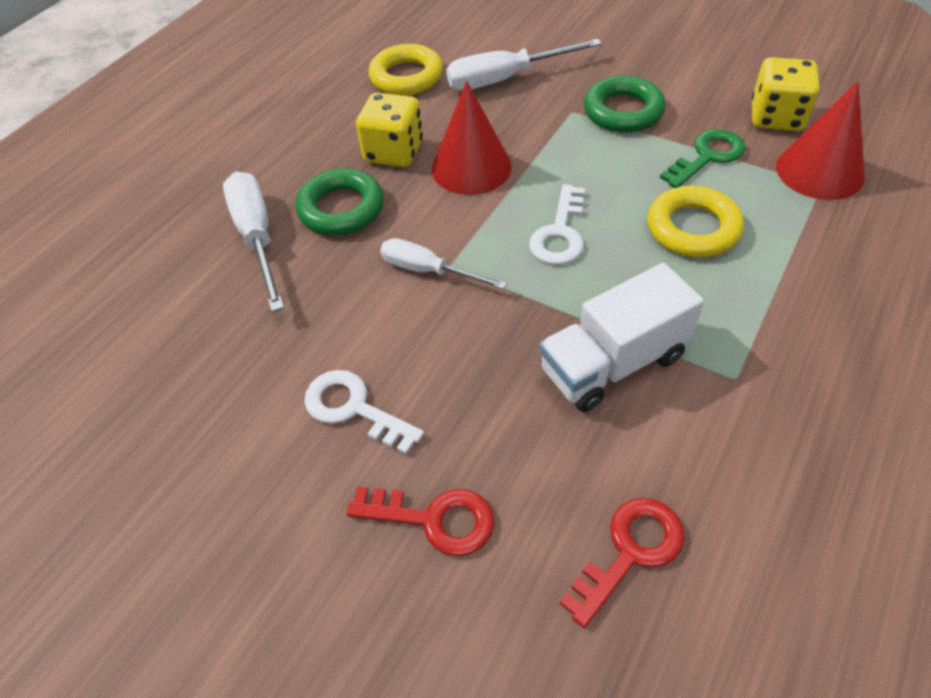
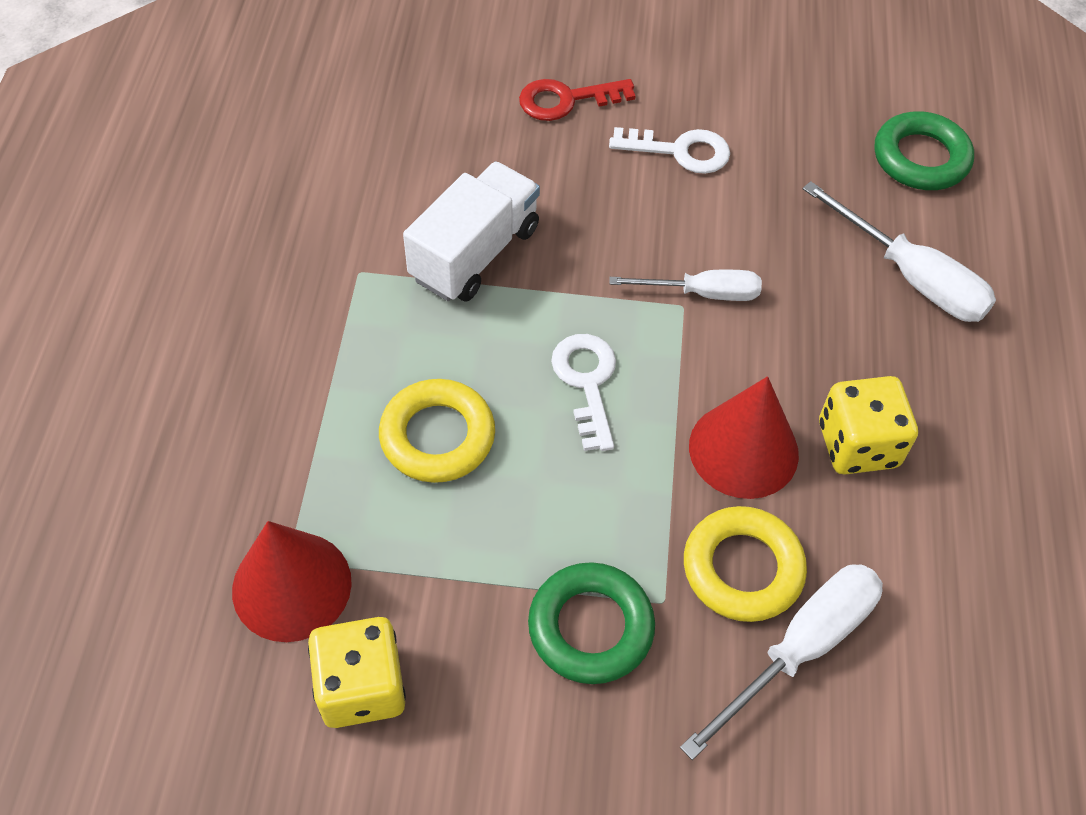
camera: 150 degrees right, 5 degrees up
(341, 208) = (852, 340): green ring -> green ring (920, 158)
(406, 77) = (952, 603): yellow ring -> yellow ring (742, 568)
(630, 551) = (414, 122): red key -> none
(708, 156) = (445, 567): green key -> none

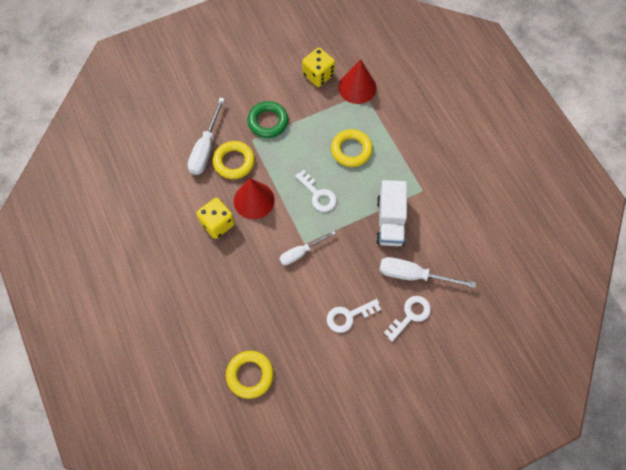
camera: 150 degrees right, 10 degrees up
(566, 100) = (410, 315): red key -> white key
(911, 277) = (228, 307): white screwdriver -> white screwdriver (413, 275)
(920, 158) = (250, 375): green ring -> yellow ring

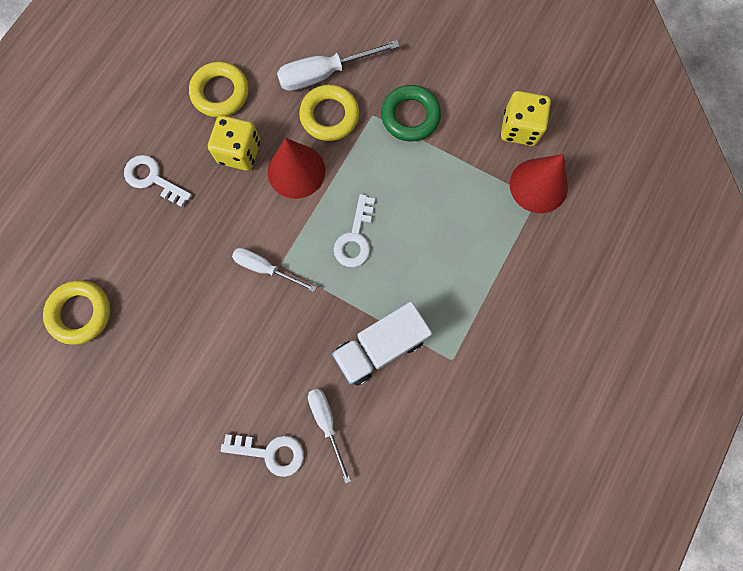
camera: 55 degrees right, 10 degrees up
(348, 316) = (221, 377): white key -> white key (152, 178)
(351, 150) = (444, 236): yellow ring -> yellow ring (220, 93)
(413, 275) = (327, 422): white screwdriver -> white screwdriver, size x0.66

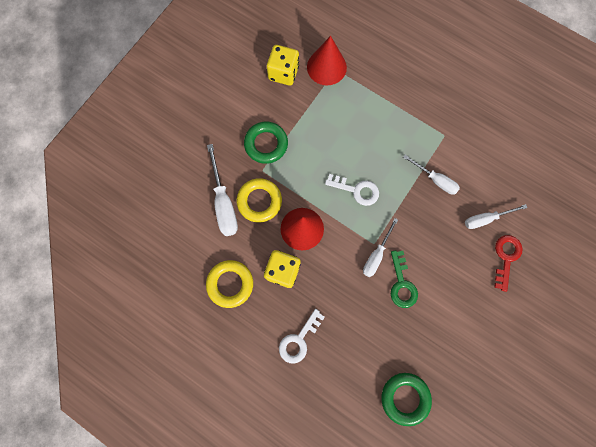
camera: 85 degrees left, 0 degrees up
(81, 313) = (405, 397): yellow ring -> green ring
(227, 304) = (401, 284): none -> green key
(271, 452) = (506, 257): white key -> red key
(380, 347) = (435, 180): white truck -> white screwdriver

